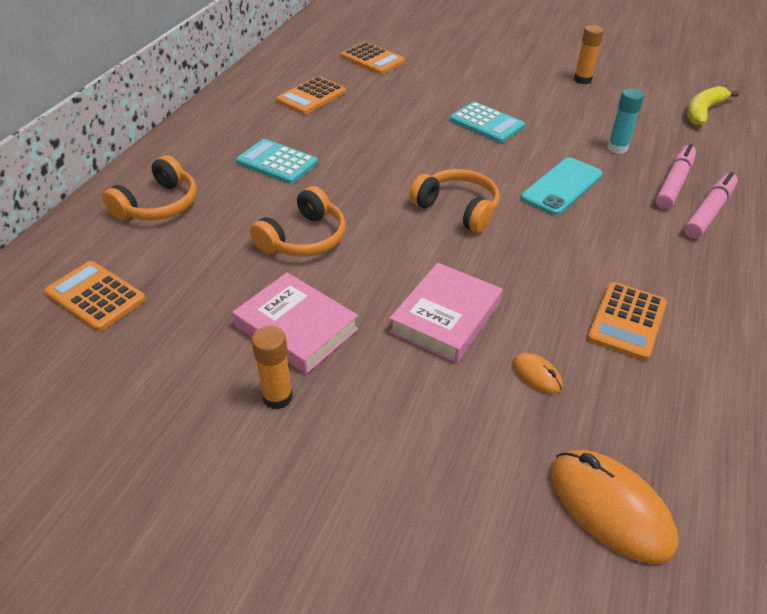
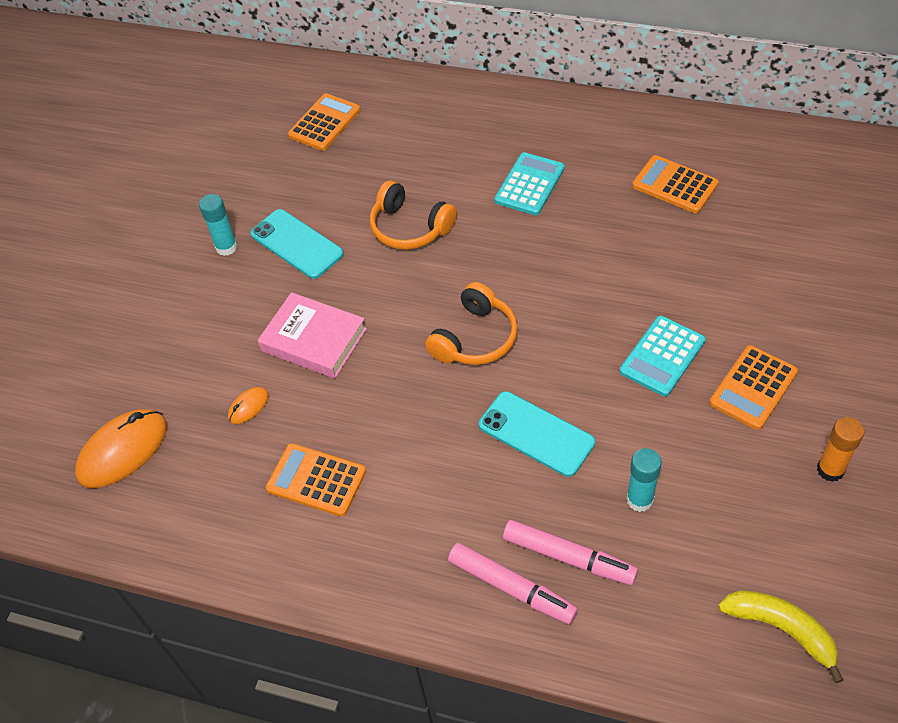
camera: 90 degrees right, 10 degrees up
(158, 205) = (444, 122): orange headphones -> none
(277, 397) = (226, 247): orange glue stick -> turquoise glue stick
(296, 328) = (296, 244): pink book -> turquoise phone
(372, 59) = (796, 225): orange calculator -> orange calculator (753, 388)

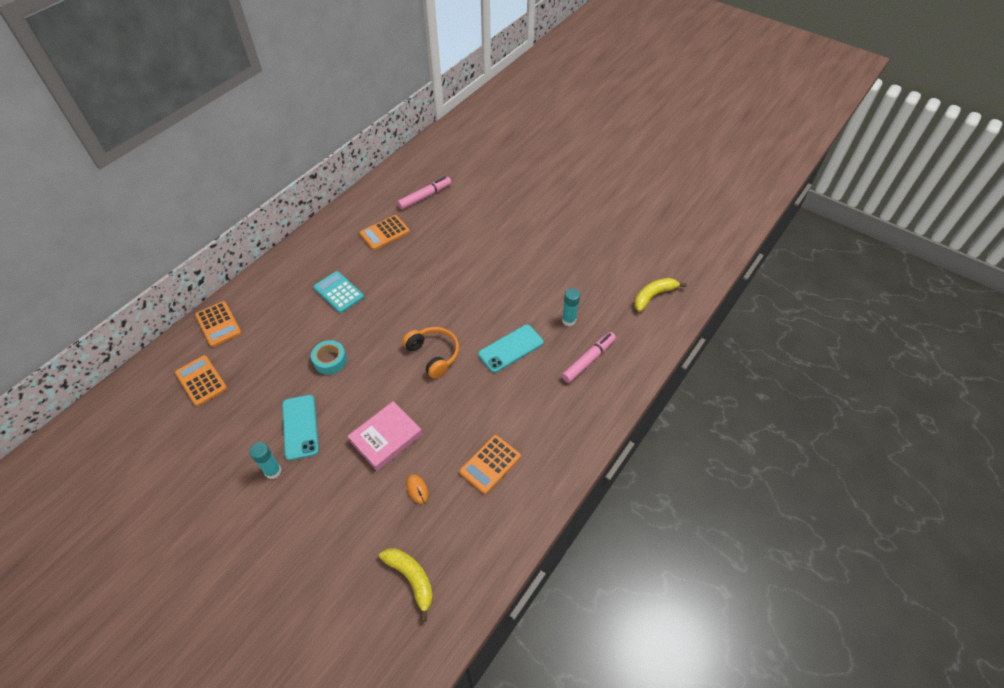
camera: 75 degrees left, 0 degrees up
(123, 451) = (411, 579): orange mouse -> yellow banana
(296, 244) = (300, 427): turquoise phone -> turquoise phone turned 75 degrees counterclockwise
(410, 227) = (330, 360): orange headphones -> turquoise tape
(511, 588) = (596, 390): pink marker -> pink marker (425, 196)
(662, 356) = (491, 280): turquoise calculator -> none
(753, 388) = (527, 254): orange calculator -> orange calculator (218, 324)
(830, 470) = (583, 247): orange glue stick -> none

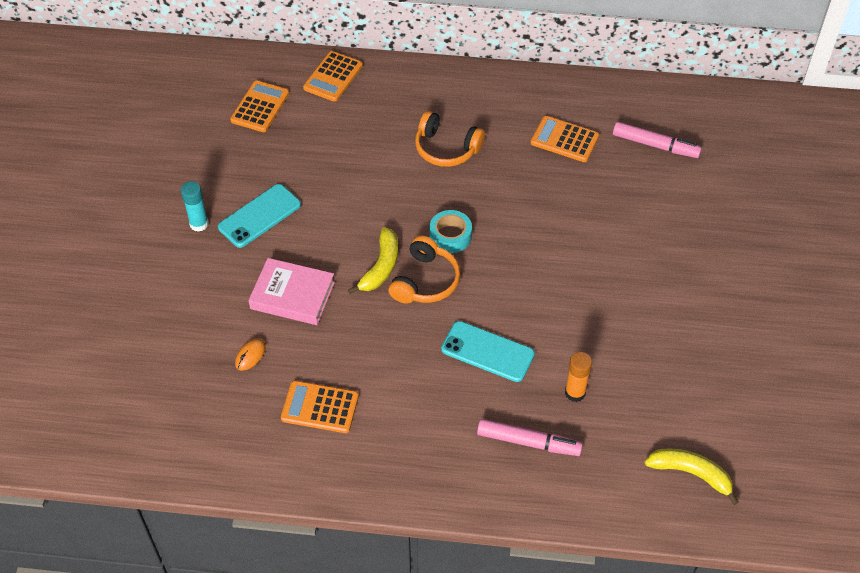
camera: 60 degrees right, 0 degrees up
(330, 360) = (353, 193): turquoise tape -> turquoise tape (450, 236)
(339, 292) = (446, 148): turquoise calculator -> orange headphones
(411, 579) = (152, 402): yellow banana -> yellow banana (381, 267)
(568, 320) = (575, 393): turquoise glue stick -> orange glue stick

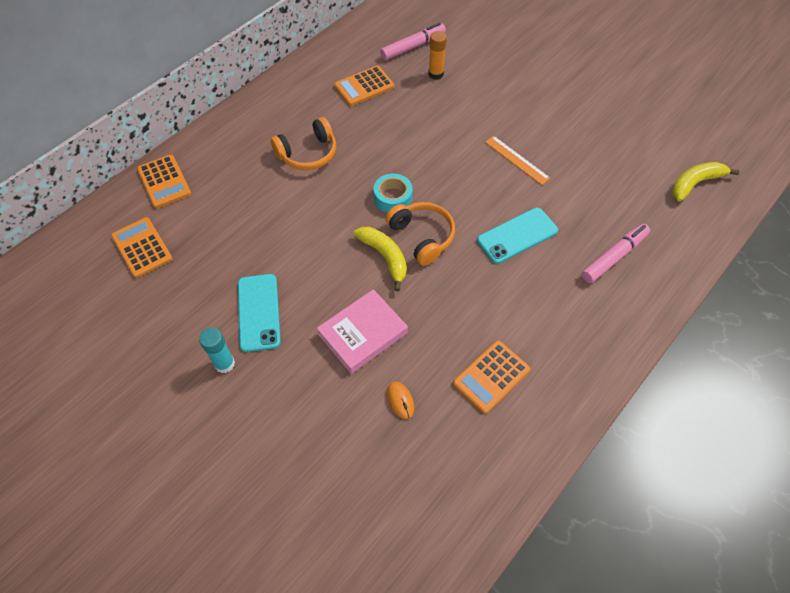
camera: 55 degrees left, 5 degrees up
(575, 393) = (589, 206): orange glue stick -> orange glue stick (435, 74)
(582, 305) = (517, 160): none -> orange ruler

